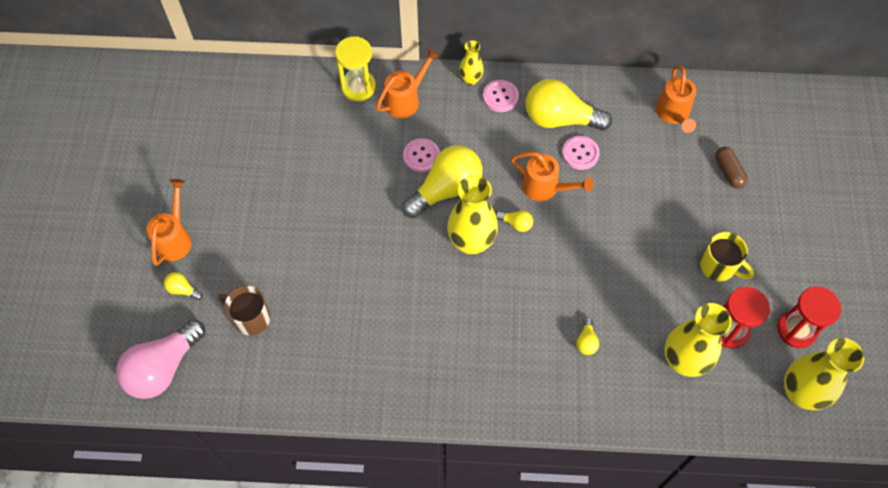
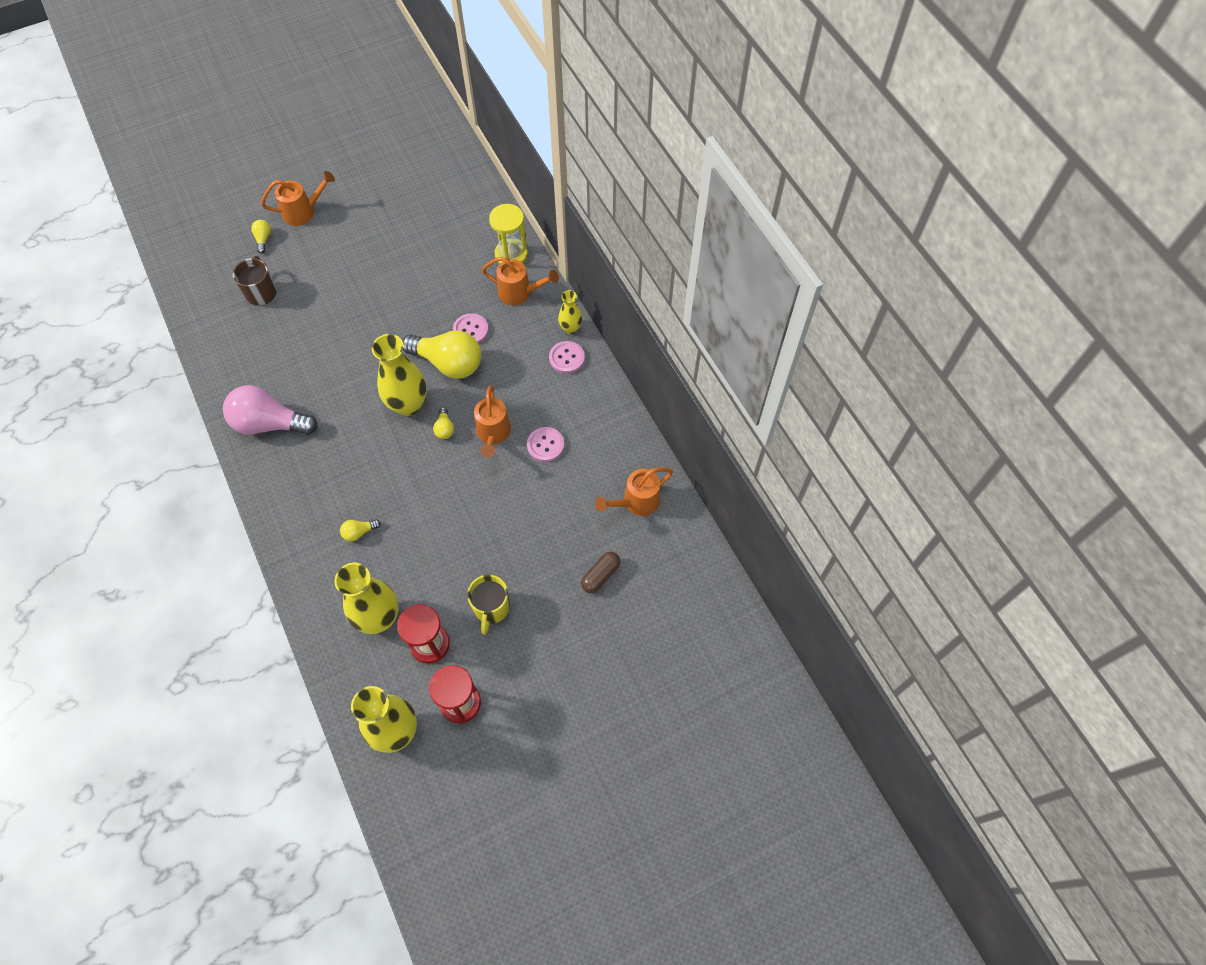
camera: 60 degrees right, 0 degrees up
(163, 368) = (195, 261): pink light bulb -> pink light bulb (269, 423)
(560, 119) = (572, 413): yellow light bulb -> none

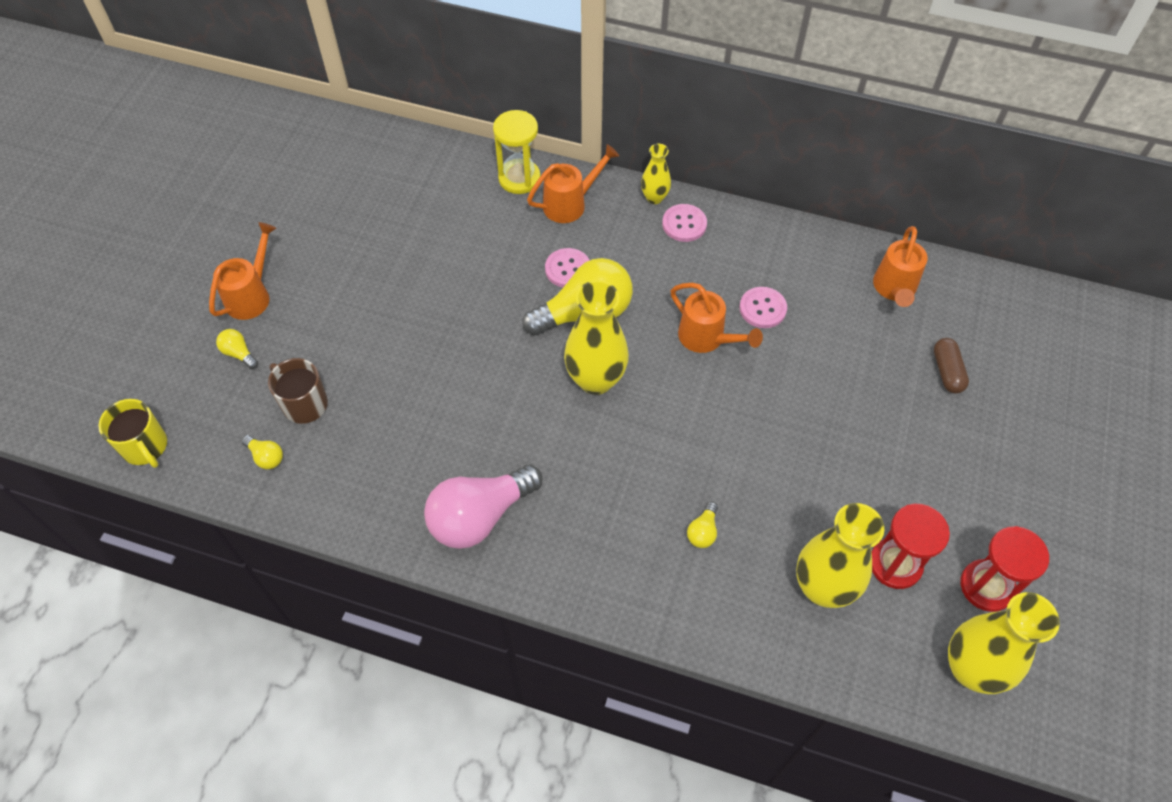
camera: 45 degrees left, 5 degrees down
(444, 428) = (657, 371): yellow light bulb -> yellow light bulb (266, 457)
(491, 608) = (902, 482): yellow mug -> yellow mug (145, 447)

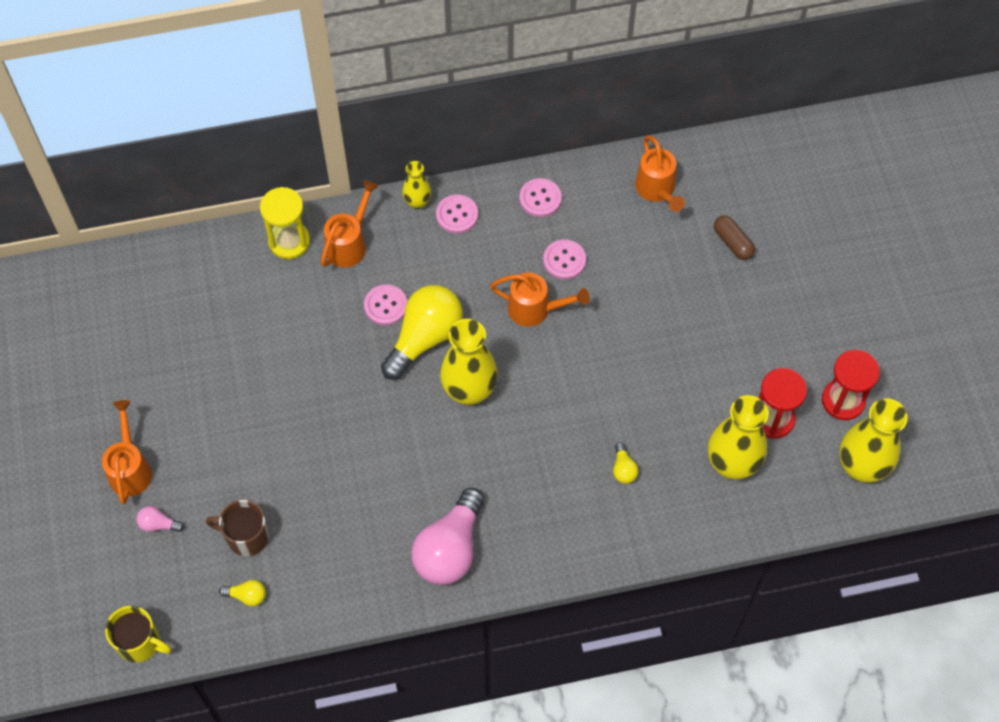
camera: 30 degrees left, 5 degrees up
(239, 353) = (158, 524): yellow light bulb -> pink light bulb
(772, 245) = (540, 198): none -> pink button

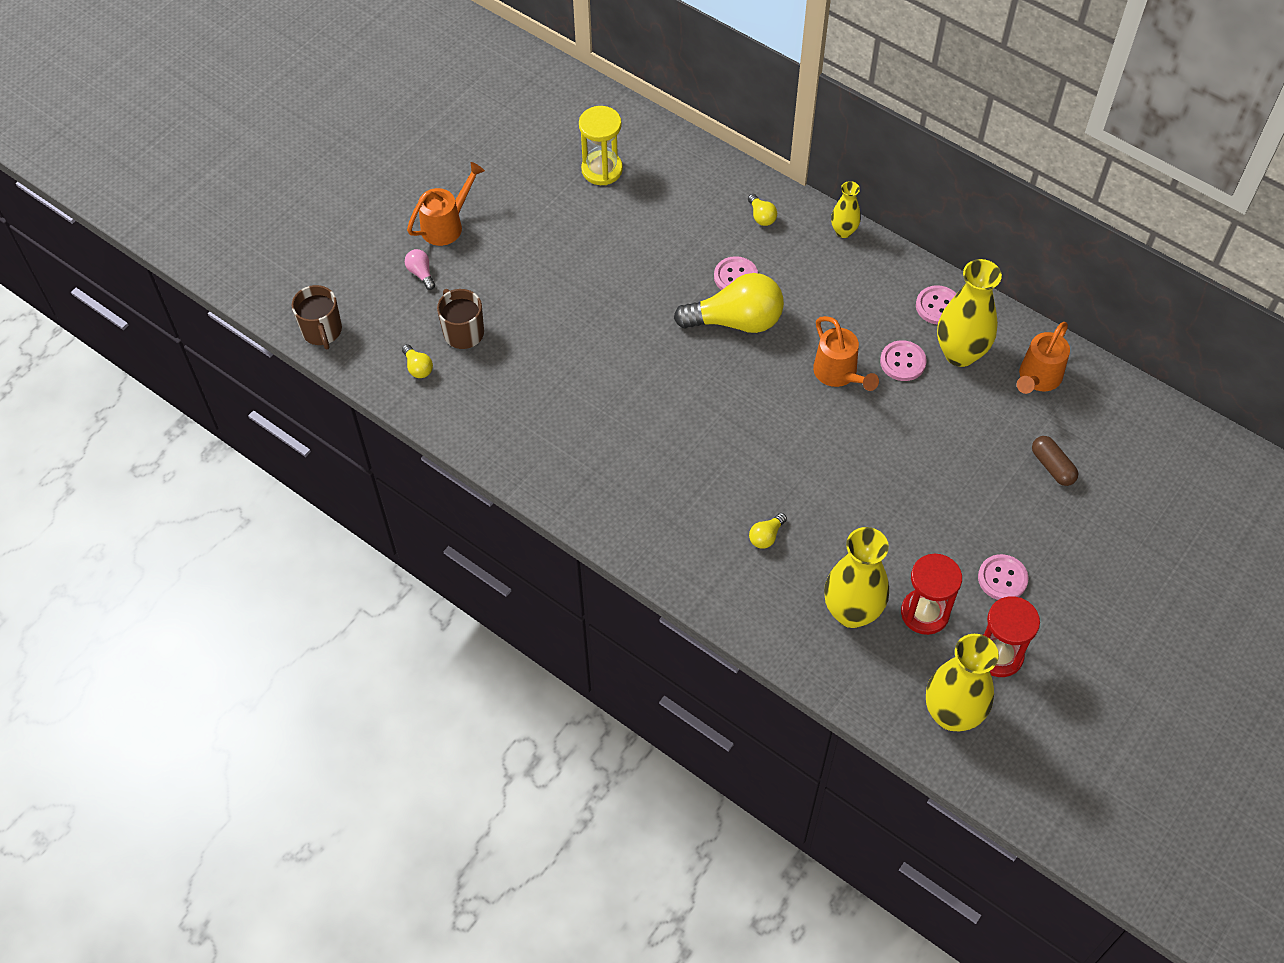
camera: 50 degrees right, 5 degrees down
(140, 642) = (322, 331): yellow mug -> brown mug
(289, 241) = (722, 179): yellow hourglass -> yellow hourglass (602, 170)
(349, 244) = (761, 216): orange watering can -> yellow light bulb
(450, 549) = (580, 467): pink light bulb -> none
(457, 215) = (861, 264): pink button -> pink button (1002, 578)
(469, 391) = (723, 382): yellow vase -> yellow vase (960, 353)
(733, 242) = (1052, 466): brown capsule -> brown capsule turned 45 degrees counterclockwise

